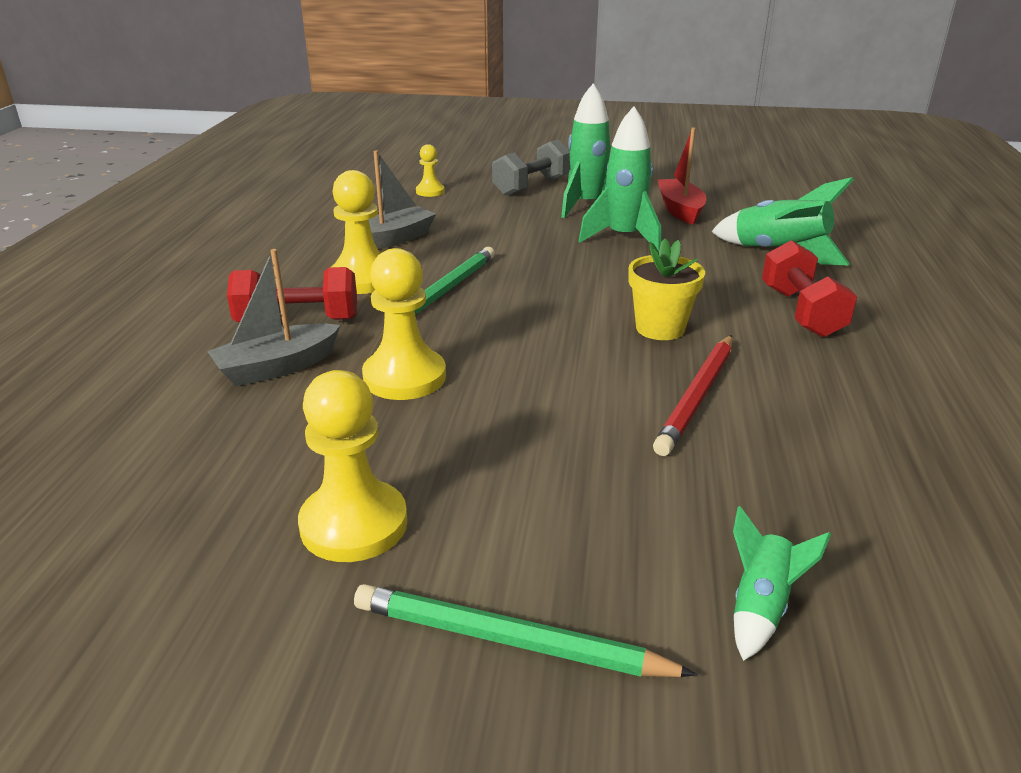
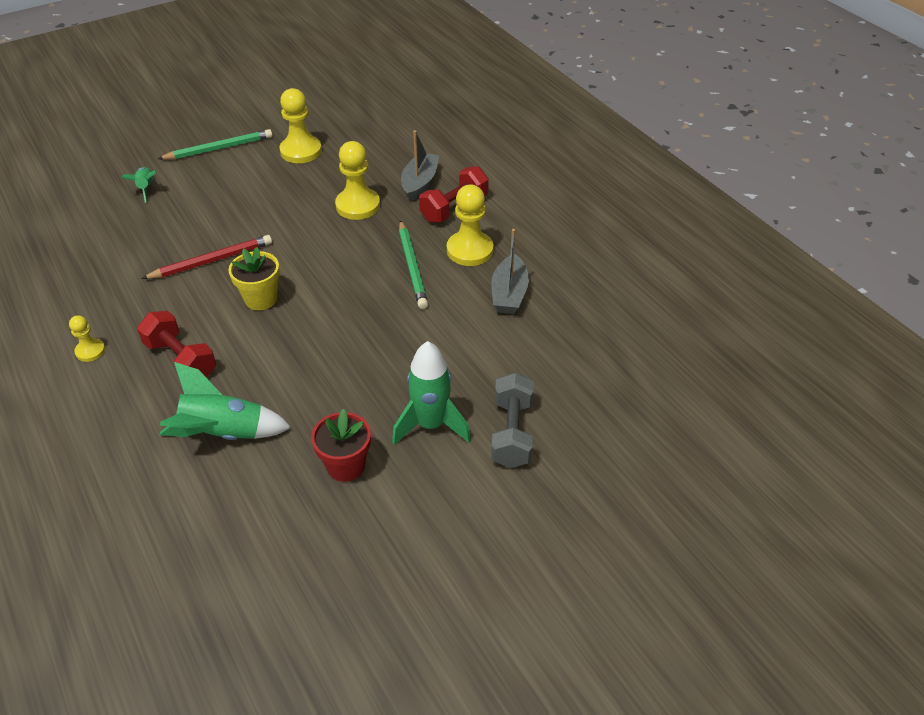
camera: 140 degrees right, 15 degrees up
(430, 191) = (578, 370): yellow pawn -> yellow pawn (90, 351)
(623, 238) = (357, 387): green rocket -> none
(680, 210) = (346, 466): red boat -> red flower pot
(697, 397) = (212, 261): red pencil -> red pencil turned 75 degrees clockwise

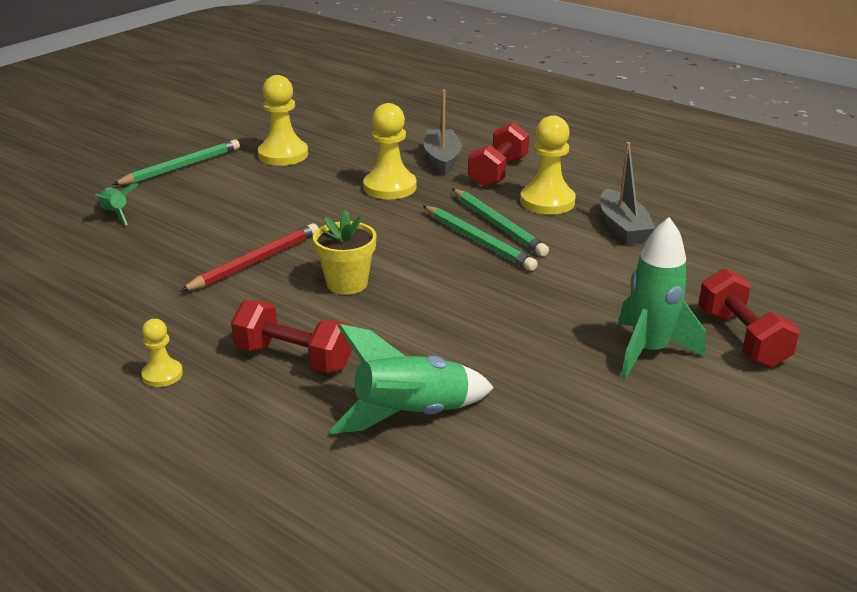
camera: 20 degrees left, 15 degrees down
(346, 466) = (589, 410): red flower pot -> none
(385, 280) = (478, 241): none -> green pencil
(512, 433) = (741, 338): grey dumbbell -> red dumbbell

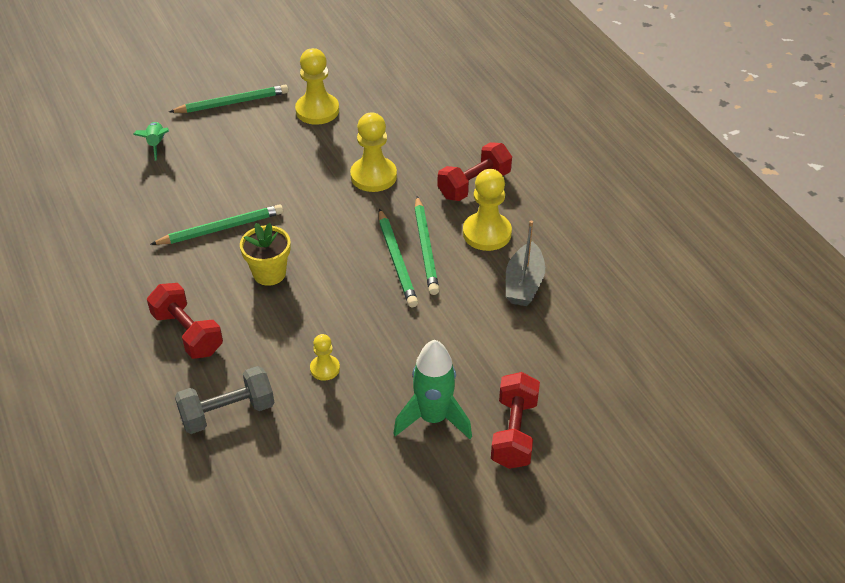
camera: 25 degrees right, 15 degrees up
(162, 375) = (98, 318): yellow pawn -> yellow pawn (325, 368)
(255, 261) = (221, 228): red pencil -> green pencil
(411, 415) = (227, 412): green rocket -> grey dumbbell
(442, 159) = (440, 154): grey boat -> none

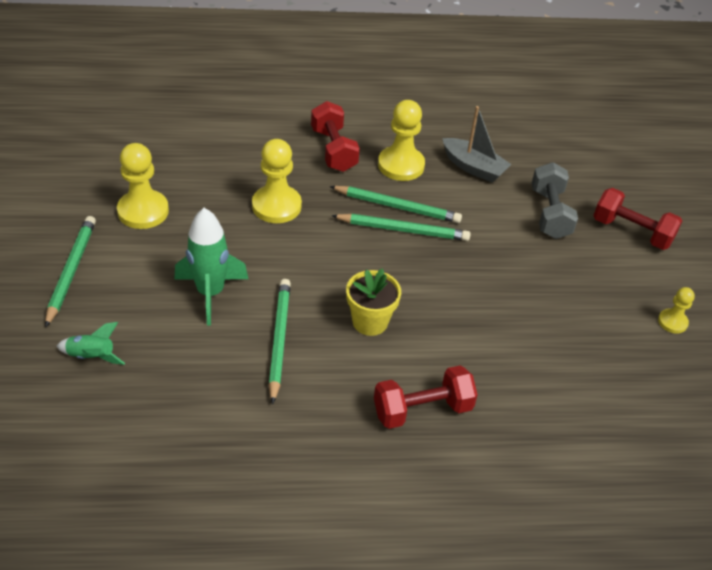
camera: 70 degrees left, 0 degrees up
(227, 412) = (543, 407): grey dumbbell -> grey dumbbell (550, 214)
(325, 368) = (516, 321): yellow pawn -> yellow pawn (672, 322)
(433, 418) = (601, 271): green rocket -> green rocket (210, 293)

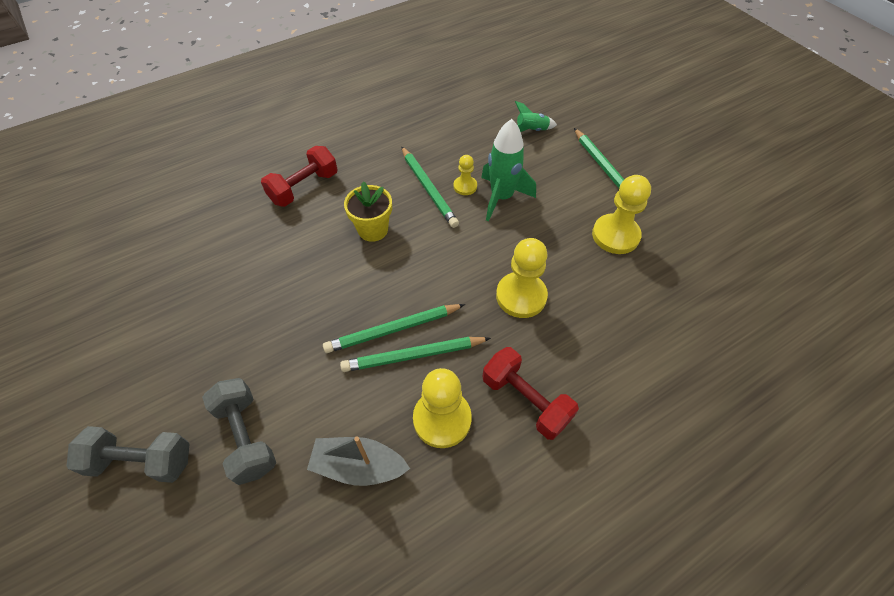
camera: 155 degrees right, 10 degrees up
(632, 232) = (142, 461): red dumbbell -> grey dumbbell
(672, 322) = (100, 353): yellow pawn -> yellow pawn (465, 186)

